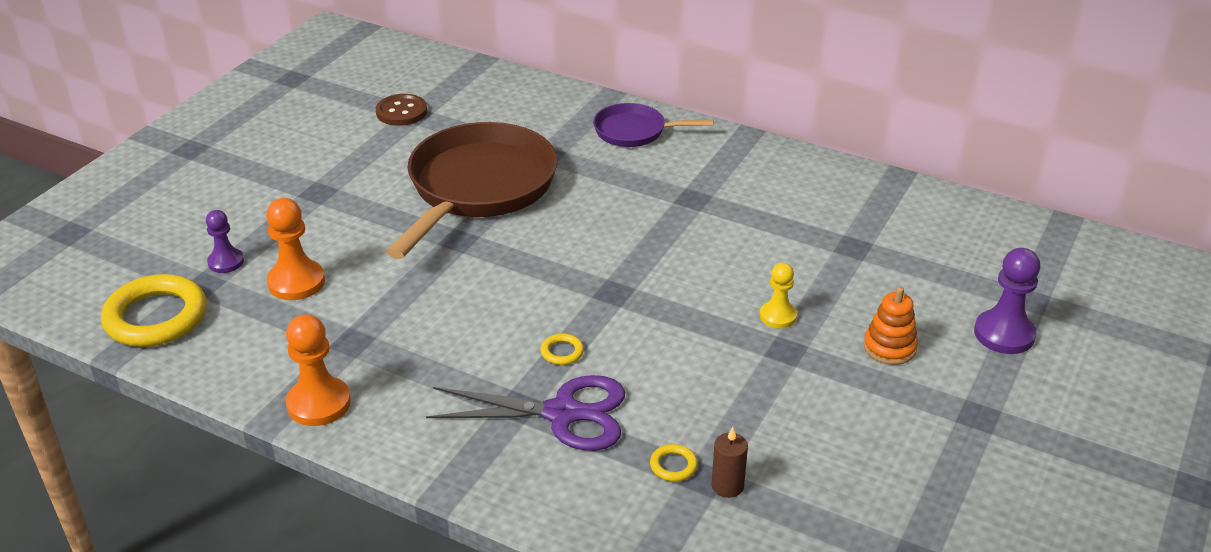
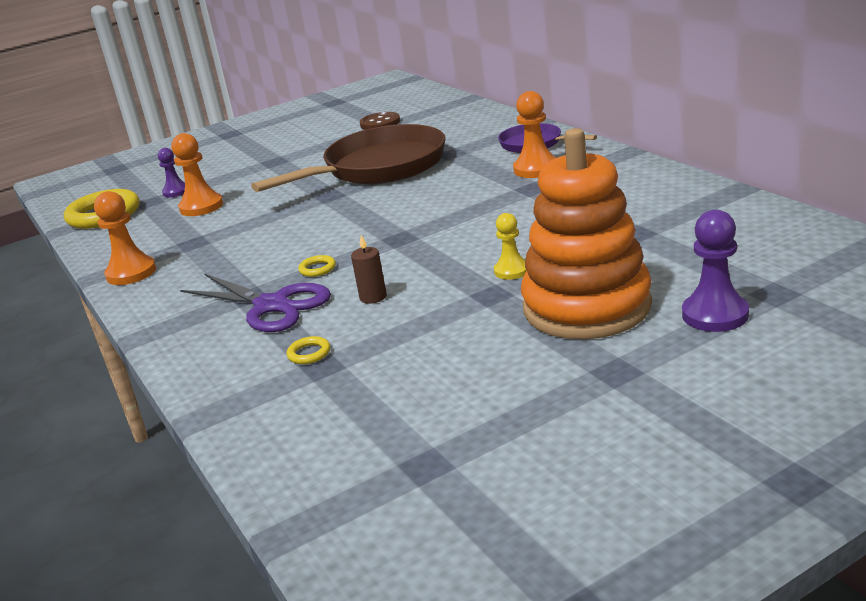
camera: 35 degrees right, 10 degrees down
(671, 170) = (536, 169): none -> orange pawn
(727, 486) = (333, 375): brown candle -> brown candle (373, 297)
(889, 347) = (586, 307): orange stacking toy -> orange stacking toy, size x2.38

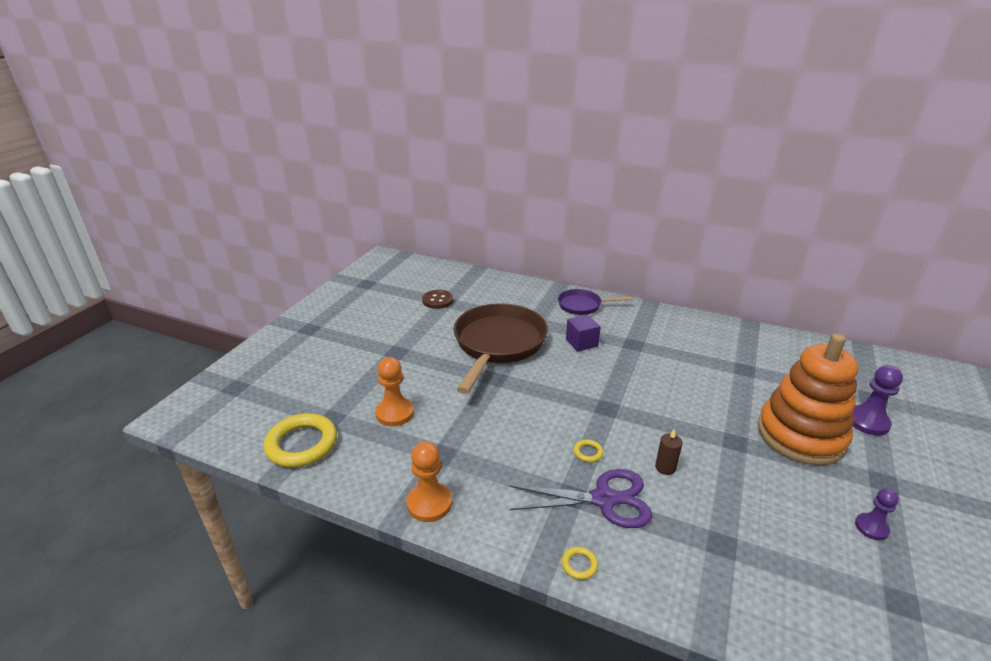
camera: 40 degrees left, 5 degrees up
(176, 192) = (344, 402): purple pawn -> purple pawn (871, 527)
(309, 353) = (696, 536): yellow ring -> yellow ring (579, 565)
(471, 178) = (581, 343): none -> purple cube
(511, 271) = (719, 418): yellow pawn -> none
(536, 169) = (613, 327): orange pawn -> none

